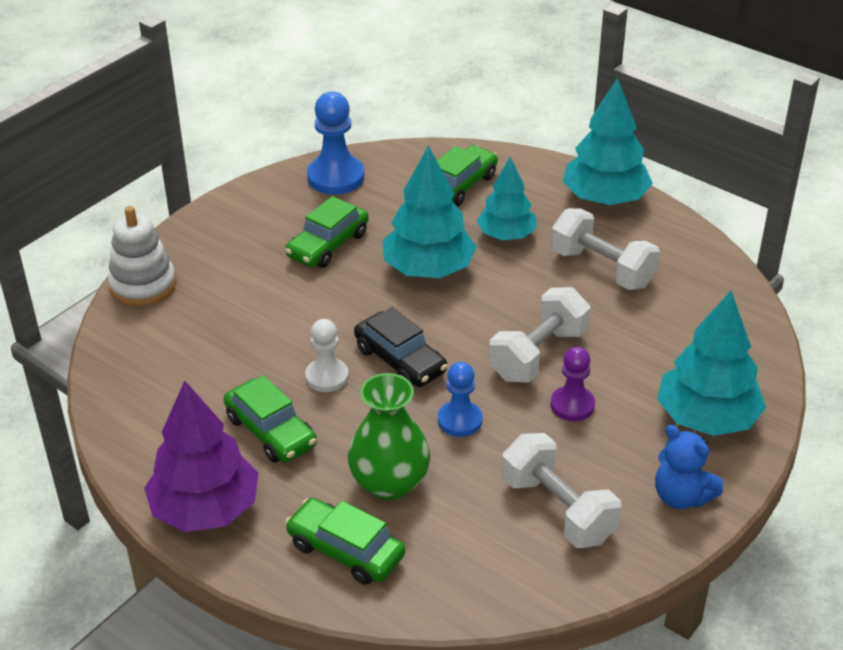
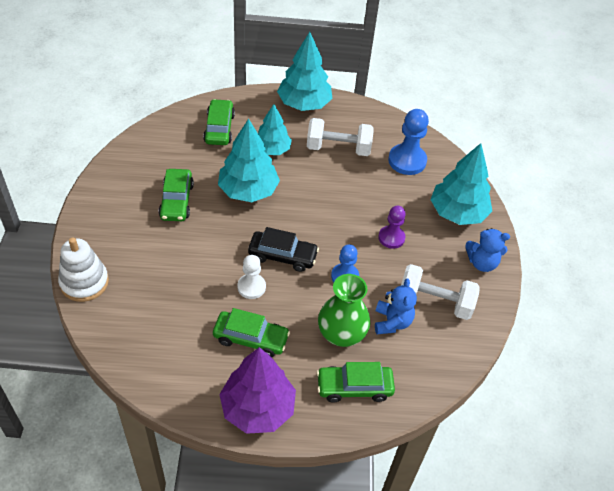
camera: 40 degrees left, 10 degrees up
(336, 177) = (141, 153): blue pawn -> blue pawn (407, 161)
(472, 503) = (392, 322): none -> blue teddy bear
(538, 354) = (350, 216): white dumbbell -> none

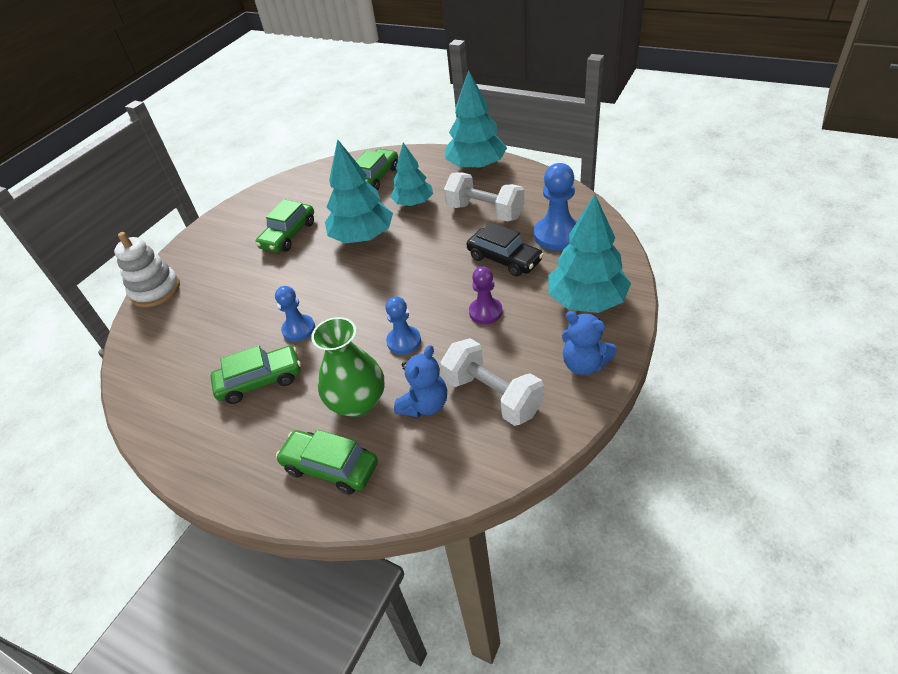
camera: 35 degrees right, 5 degrees down
(250, 338) = (260, 381): green car -> green car turned 60 degrees counterclockwise
(251, 287) = (299, 329): white pawn -> blue pawn
(257, 408) = (213, 456): purple tree -> none
(282, 256) = (352, 306): black car -> black car (504, 259)

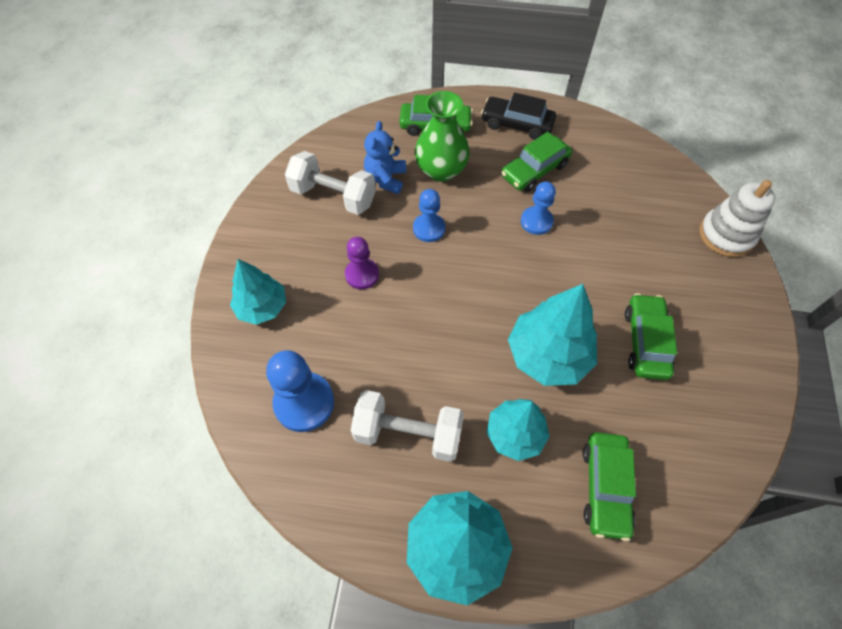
camera: 155 degrees right, 15 degrees up
(504, 259) = (360, 350): black car -> black car (517, 124)
(584, 364) = (260, 237): blue teddy bear -> none
(586, 301) = (262, 307): turquoise tree -> turquoise tree, size x0.66

